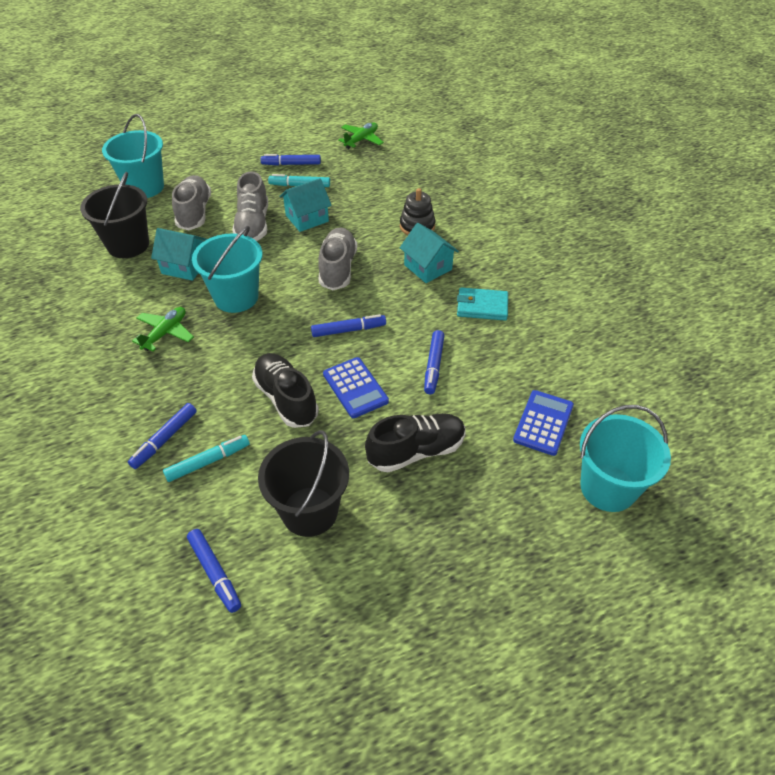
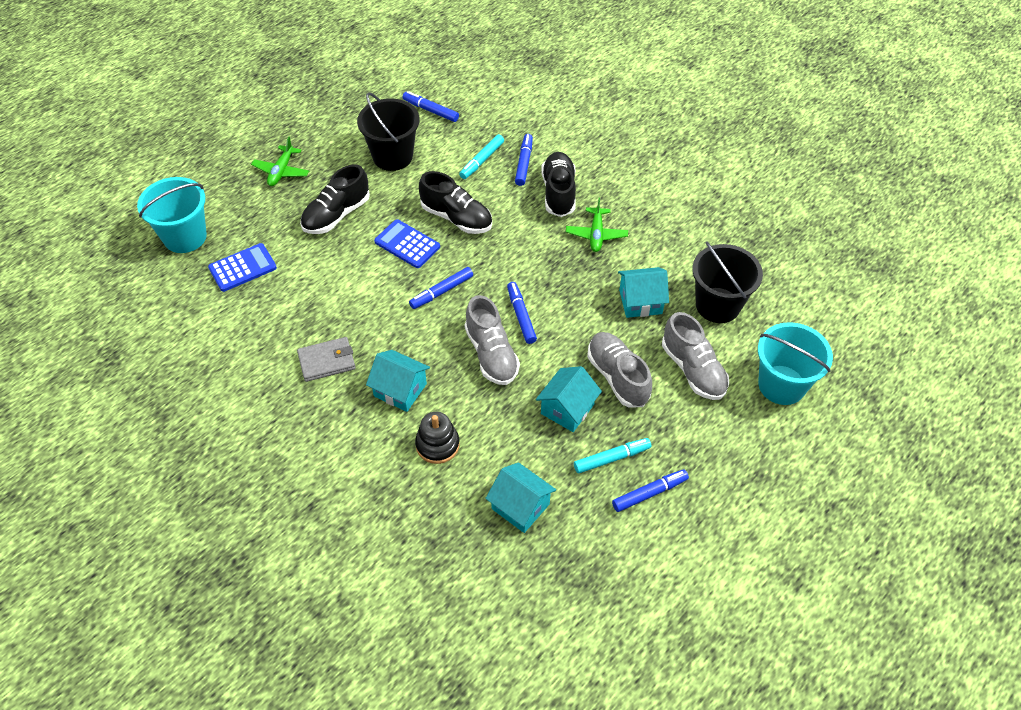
camera: 155 degrees right, 5 degrees up
(160, 389) = (558, 193): none -> black shoe
(236, 297) = (565, 287): turquoise bucket -> none
(361, 140) = (592, 585): green plane -> green plane (281, 171)
(380, 181) = (520, 506): none -> turquoise house
(433, 366) = (350, 285): blue marker -> blue marker (521, 316)
(482, 306) = (327, 361): turquoise wallet -> grey wallet
(543, 423) = (242, 268): blue calculator -> blue calculator turned 120 degrees counterclockwise

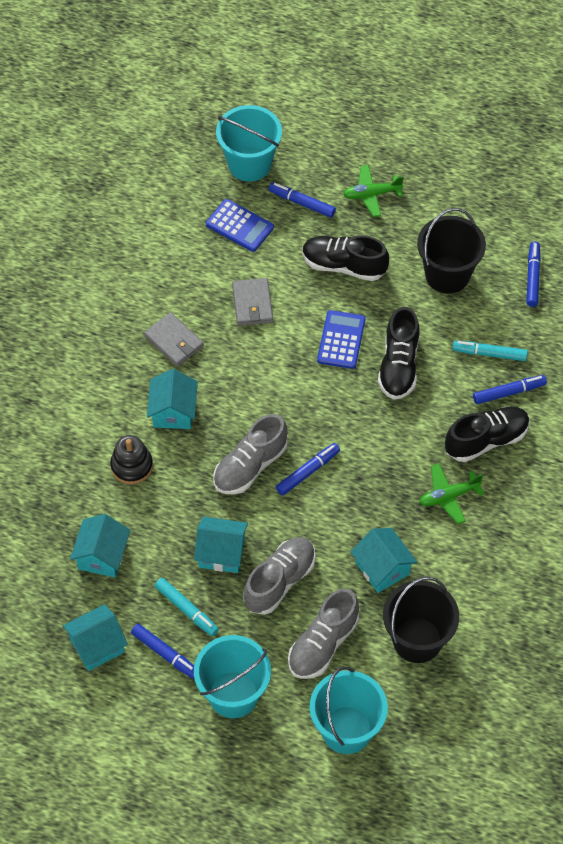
camera: 65 degrees right, 5 degrees up
(329, 289) = (252, 304): none -> grey wallet
(441, 292) = (300, 394): blue marker -> blue marker (302, 203)
(615, 548) = (97, 646): none -> turquoise house
(714, 455) = (233, 694): none -> turquoise bucket

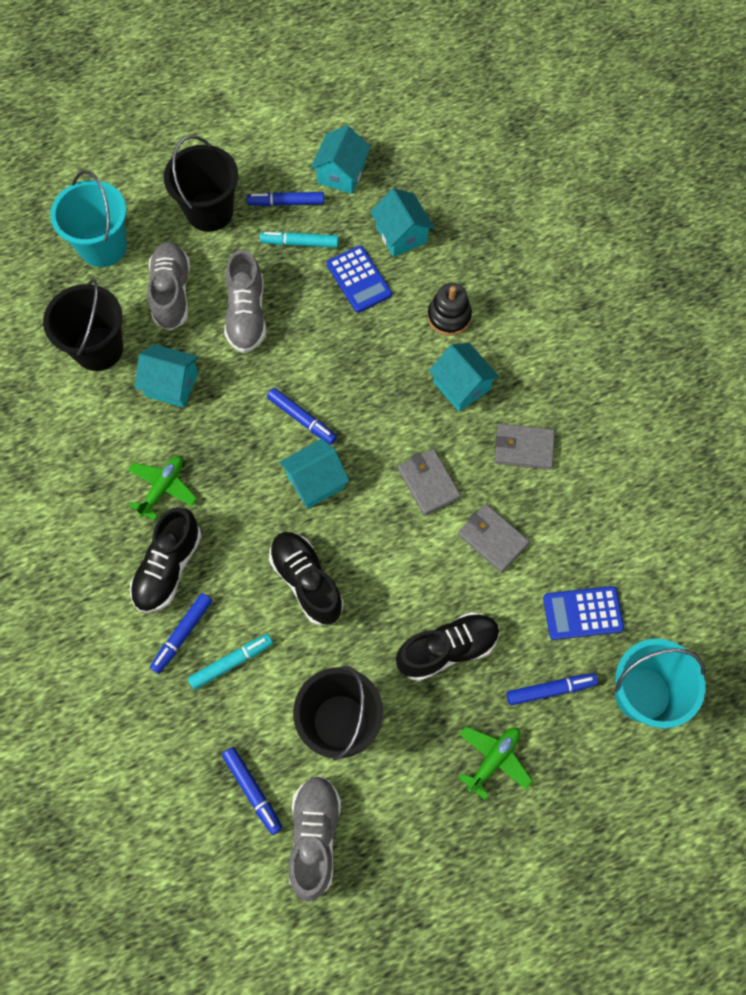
camera: 140 degrees right, 10 degrees up
(221, 553) = (312, 303): turquoise house -> turquoise house (315, 481)
(233, 694) = (209, 211): turquoise bucket -> black bucket
(250, 466) = (354, 388): grey shoe -> grey shoe (314, 836)
(260, 366) = (428, 483): none -> grey wallet
(308, 472) = (302, 419): blue marker -> blue marker turned 60 degrees counterclockwise
(341, 340) = (381, 566): blue calculator -> blue calculator (359, 279)

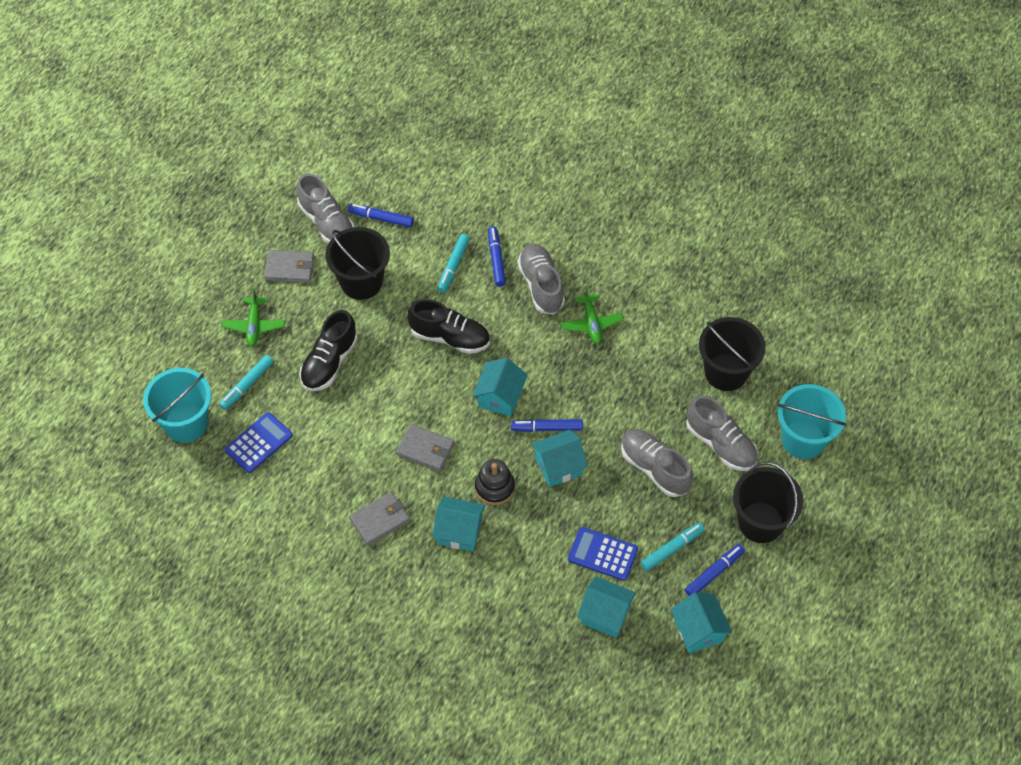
camera: 140 degrees right, 10 degrees down
(168, 567) = (541, 285): black shoe -> grey shoe
(171, 384) = (654, 386): turquoise house -> turquoise house (559, 466)
(449, 316) = (512, 576): black stacking toy -> black stacking toy (494, 487)
(492, 539) = (353, 445): grey wallet -> grey wallet (290, 268)
(550, 690) = (247, 385): blue marker -> turquoise marker

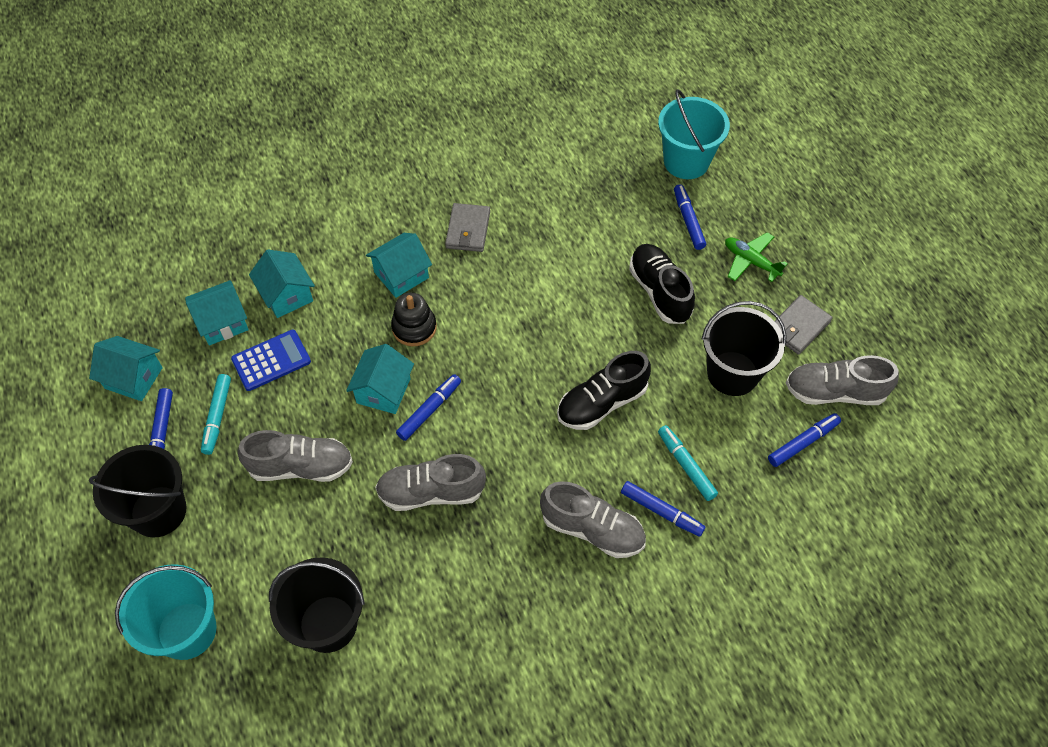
camera: 130 degrees right, 0 degrees up
(247, 385) = (688, 220): turquoise marker -> blue marker
(259, 443) = (621, 196): blue calculator -> none
(425, 449) = (501, 303): grey wallet -> none
(500, 396) = (498, 397): turquoise house -> turquoise house (287, 295)
(591, 323) = (504, 540): green plane -> none
(720, 444) = (263, 546): grey shoe -> grey shoe (431, 492)

